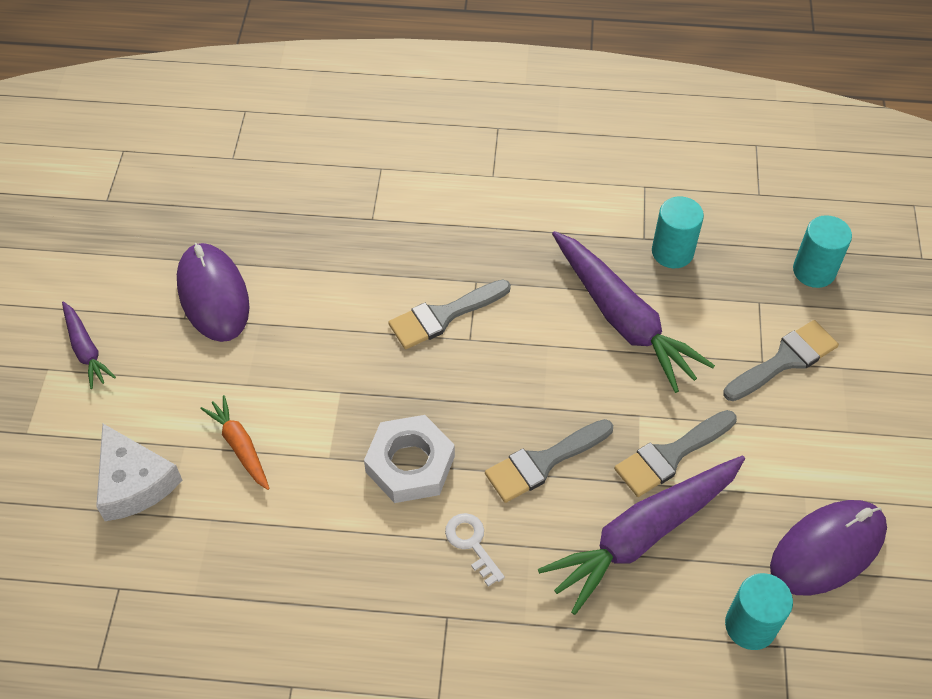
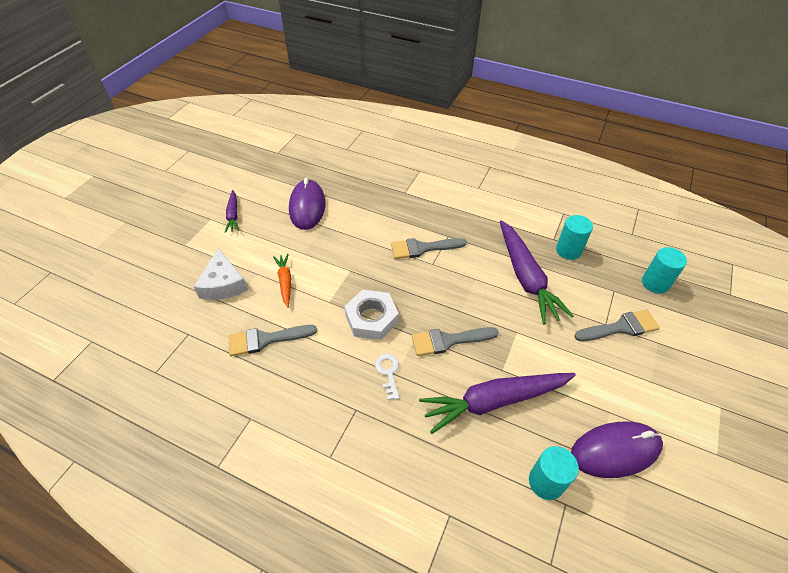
camera: 20 degrees right, 5 degrees down
(670, 455) = (528, 360): grey brush -> grey brush (266, 339)

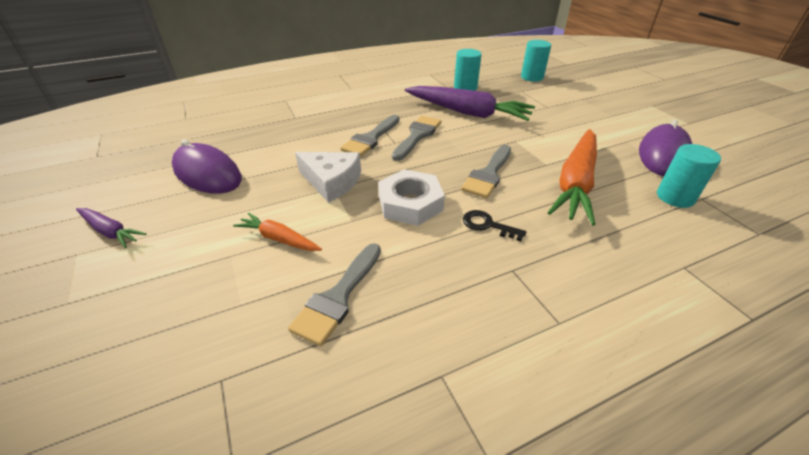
camera: 50 degrees left, 10 degrees down
(223, 284) = (197, 294): white cheese -> white cheese (331, 182)
(388, 372) = (487, 225): white key -> black key
(494, 401) = (575, 183): purple carrot -> orange carrot
(620, 327) = (556, 103): grey brush -> grey brush (417, 136)

